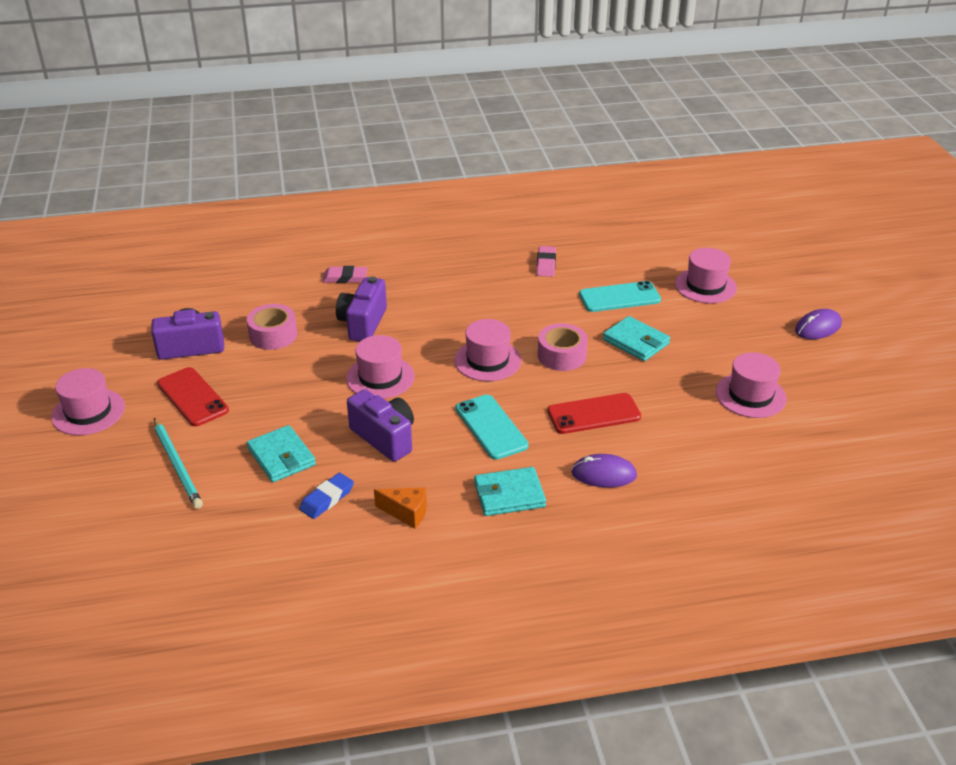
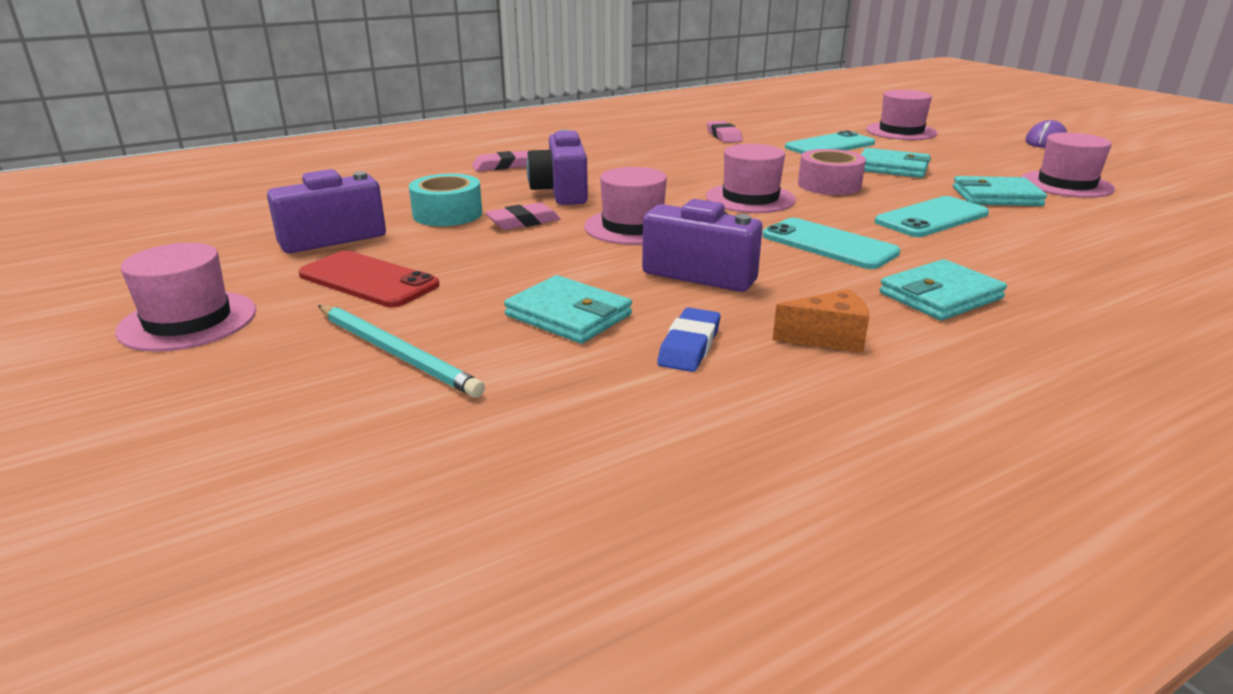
camera: 20 degrees left, 10 degrees down
(273, 335) = (447, 214): pink tape -> turquoise tape
(315, 355) = (523, 222): none -> pink eraser
(594, 414) = (932, 218): red phone -> turquoise phone
(603, 474) = (1022, 259): purple mouse -> none
(673, 399) = (996, 196): none -> turquoise wallet

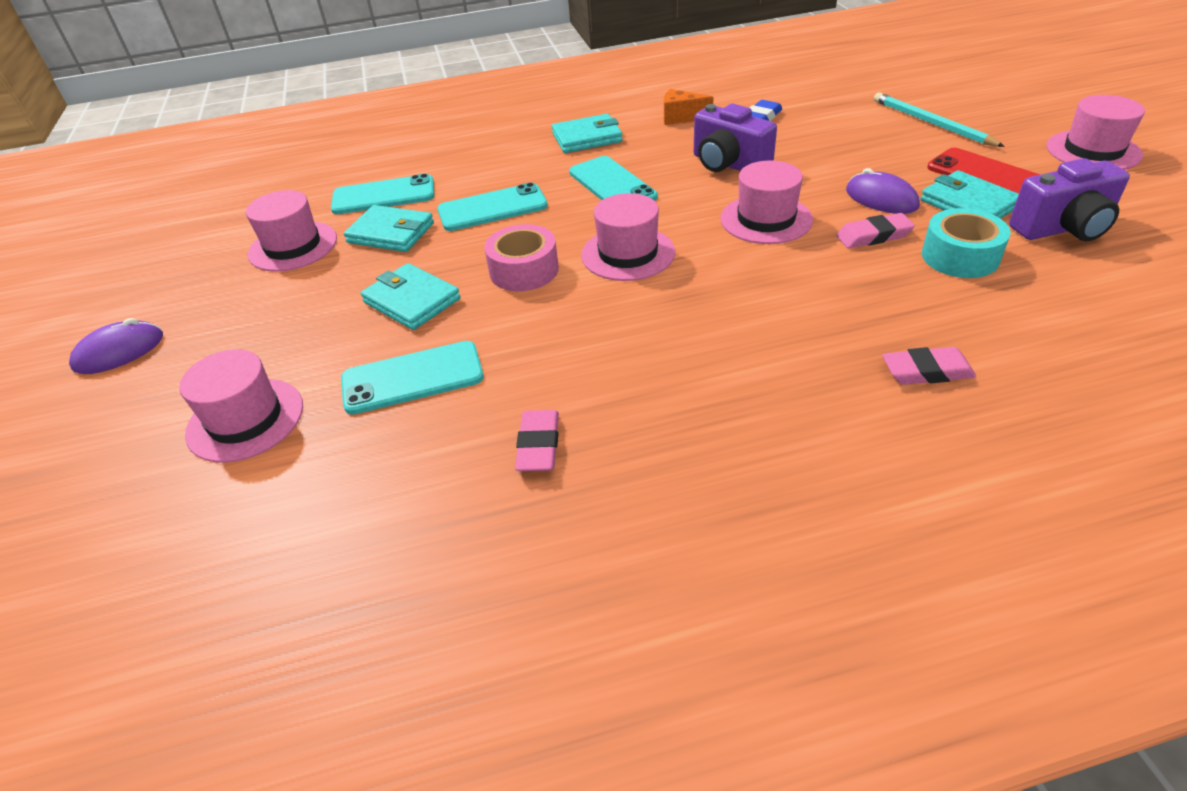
camera: 160 degrees left, 15 degrees up
(508, 250) = (881, 198): none -> purple mouse
(561, 192) = (835, 287): purple camera -> none
(568, 315) = (829, 139): turquoise wallet -> turquoise wallet (968, 204)
(1075, 220) = (383, 196): none -> turquoise phone

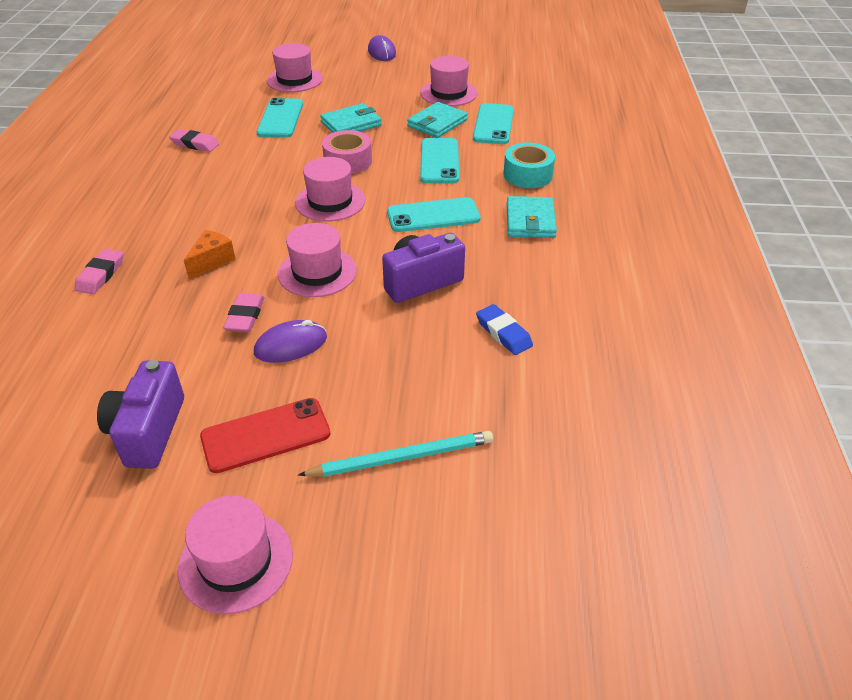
camera: 105 degrees right, 0 degrees up
(681, 118) = (539, 282): orange cheese -> orange cheese (212, 261)
(960, 256) = (178, 347): turquoise tape -> turquoise tape (527, 175)
(968, 204) = (235, 394): turquoise wallet -> none

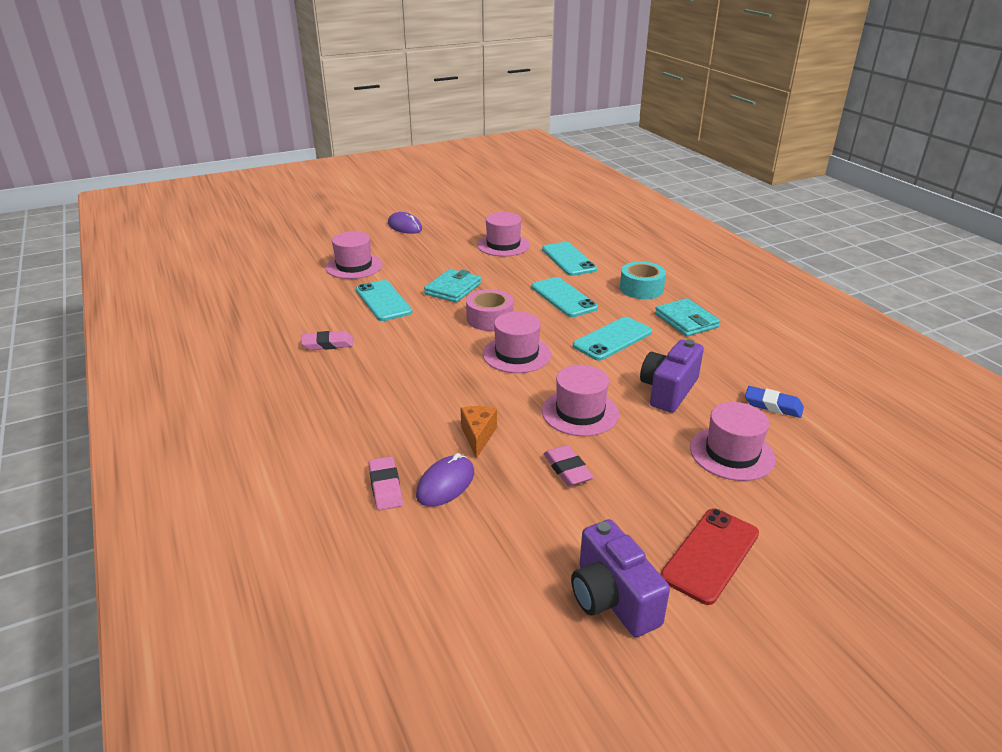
camera: 30 degrees left, 10 degrees down
(236, 561) = (820, 663): pink hat -> pink hat (731, 453)
(291, 345) = (635, 477): purple mouse -> purple mouse (445, 484)
(402, 458) = (826, 523): turquoise pencil -> none
(437, 123) = (524, 270): turquoise wallet -> none

